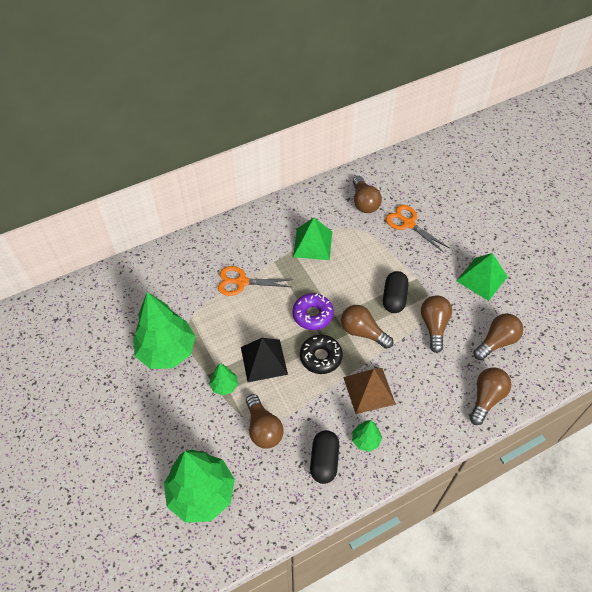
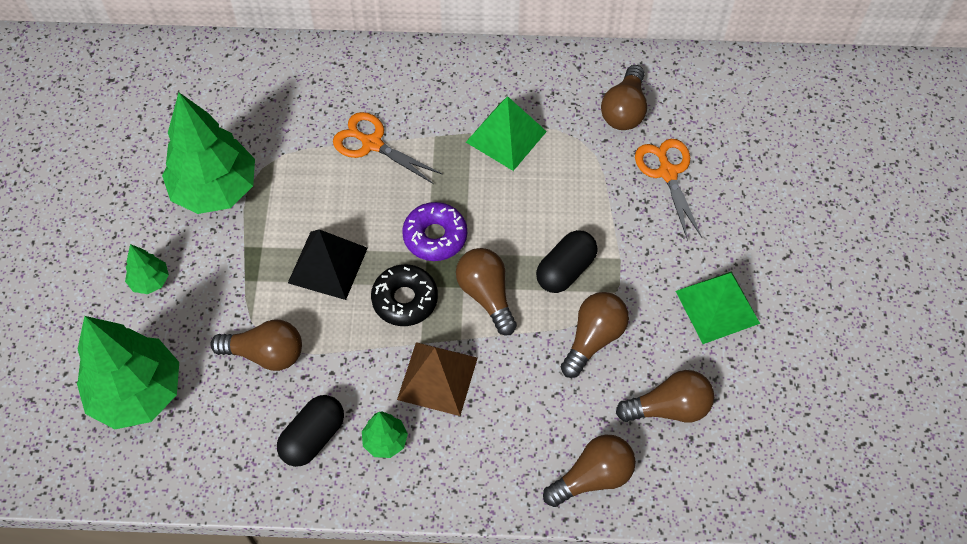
camera: 30 degrees right, 5 degrees up
(224, 386) = (255, 272): green tree -> green tree (150, 281)
(263, 428) = (266, 353): brown light bulb -> brown light bulb turned 90 degrees counterclockwise

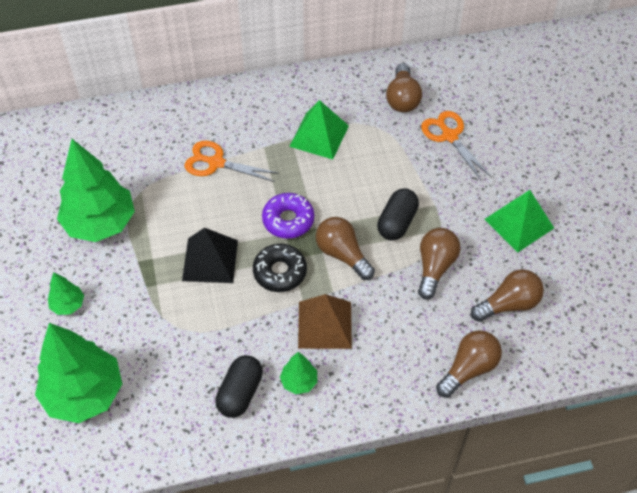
camera: 15 degrees left, 5 degrees down
(266, 353) = (181, 338): brown light bulb -> none

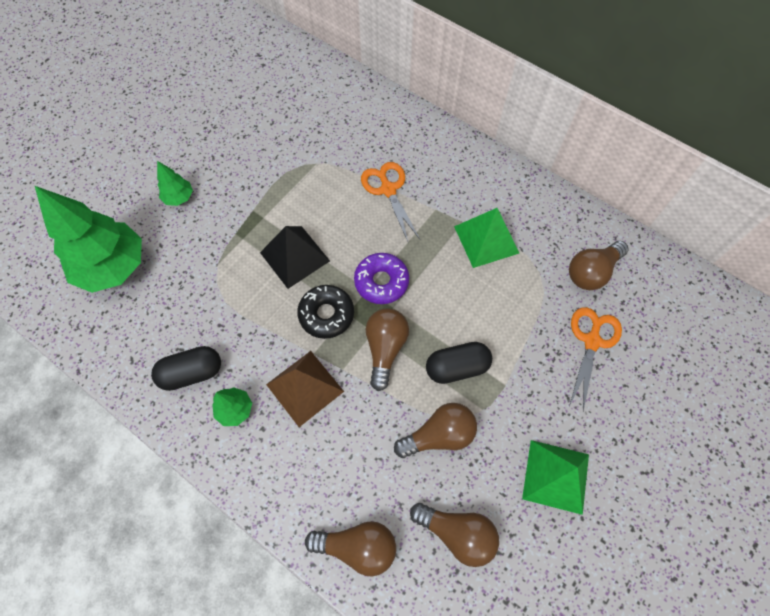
camera: 50 degrees right, 10 degrees up
(100, 223) = (264, 161): green tree -> none

